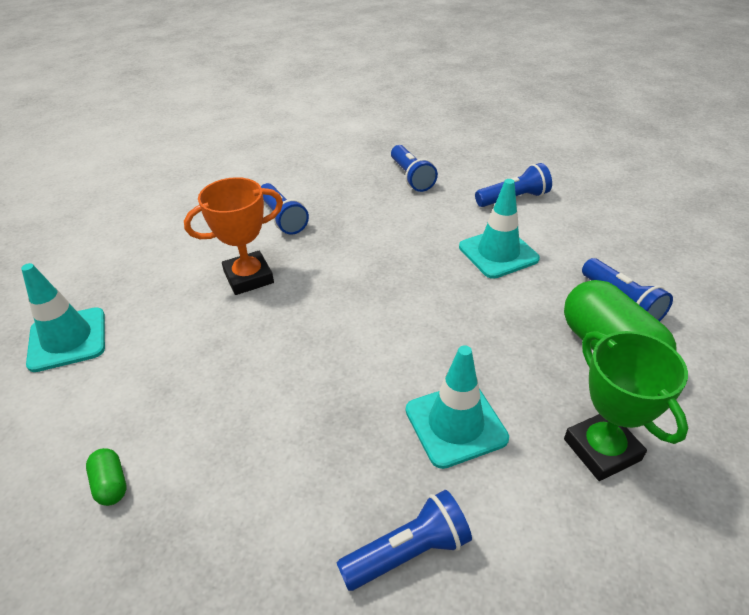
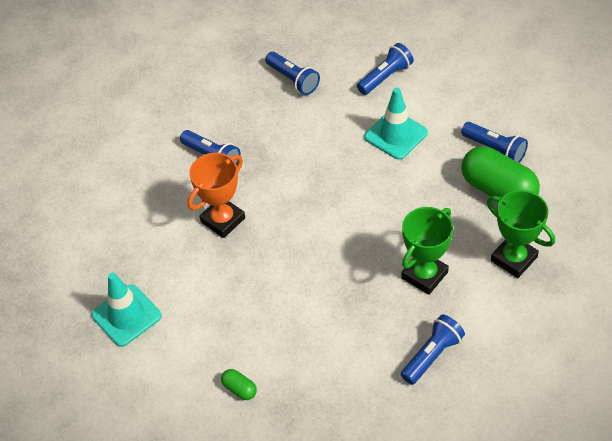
camera: 20 degrees left, 10 degrees up
(455, 424) = (424, 275): turquoise traffic cone -> green trophy

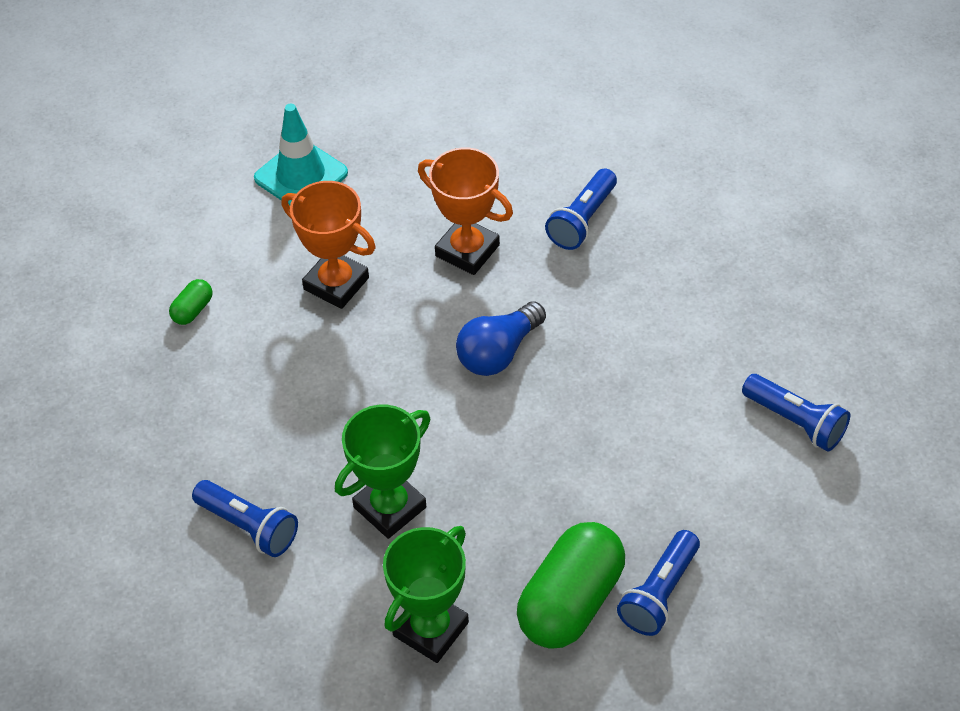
camera: 80 degrees right, 0 degrees up
(234, 297) = (336, 283): none -> orange trophy
(293, 80) = (760, 296): blue flashlight -> none
(311, 209) = (498, 352): none -> blue light bulb
(396, 135) = (667, 447): turquoise traffic cone -> none
(424, 275) = (390, 507): green trophy -> green trophy turned 75 degrees counterclockwise

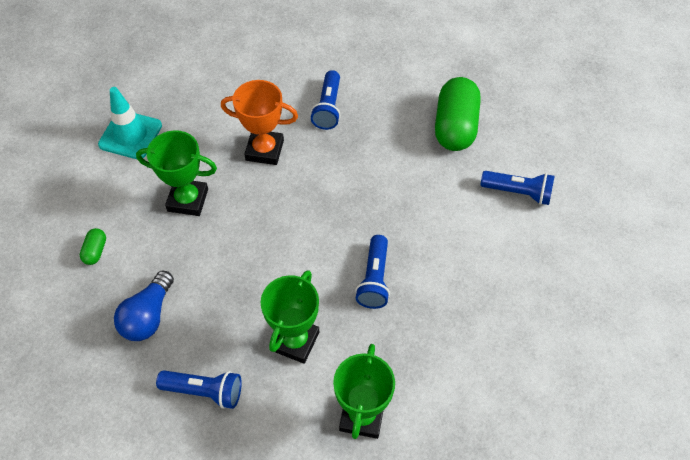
camera: 25 degrees left, 5 degrees up
(336, 283) = (188, 200): orange trophy -> green trophy
(498, 352) = (316, 210): blue light bulb -> blue light bulb (148, 316)
(570, 601) = (442, 361): green capsule -> green capsule (455, 127)
(659, 593) = (493, 334): blue flashlight -> blue flashlight (374, 279)

